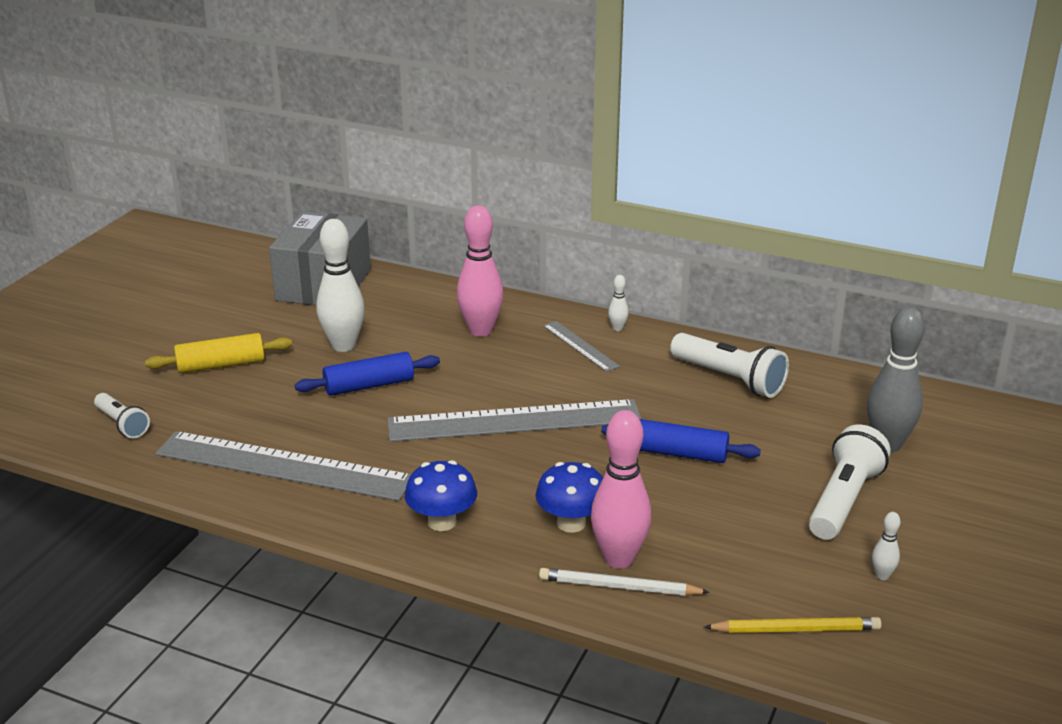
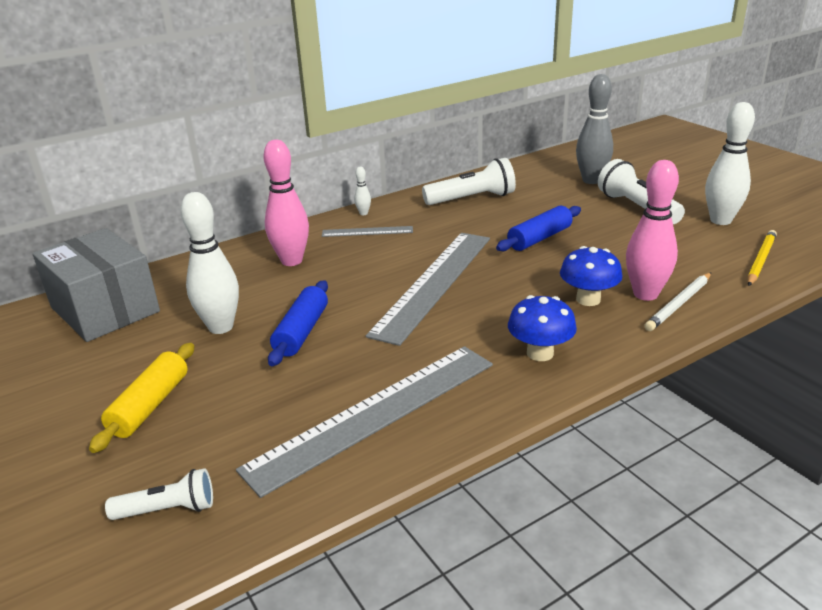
camera: 55 degrees left, 0 degrees up
(882, 575) = (720, 220): white bowling pin -> white bowling pin, size x2.26

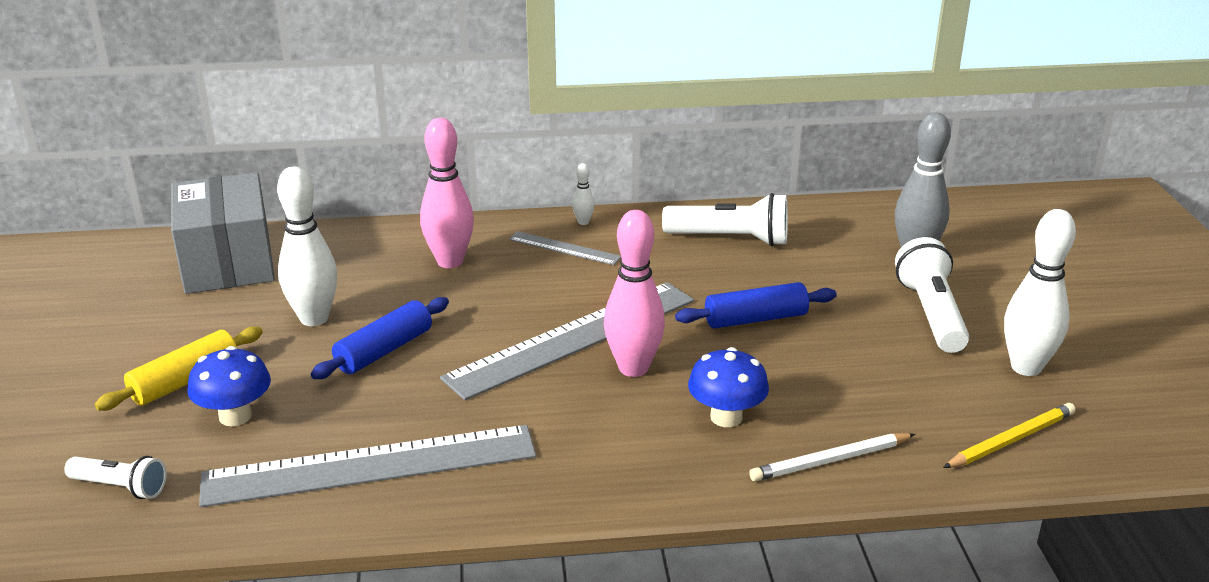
camera: 25 degrees right, 0 degrees up
(540, 353) = (601, 462): blue mushroom -> blue mushroom (235, 416)
(645, 294) = (803, 434): pink bowling pin -> pink bowling pin (633, 368)

